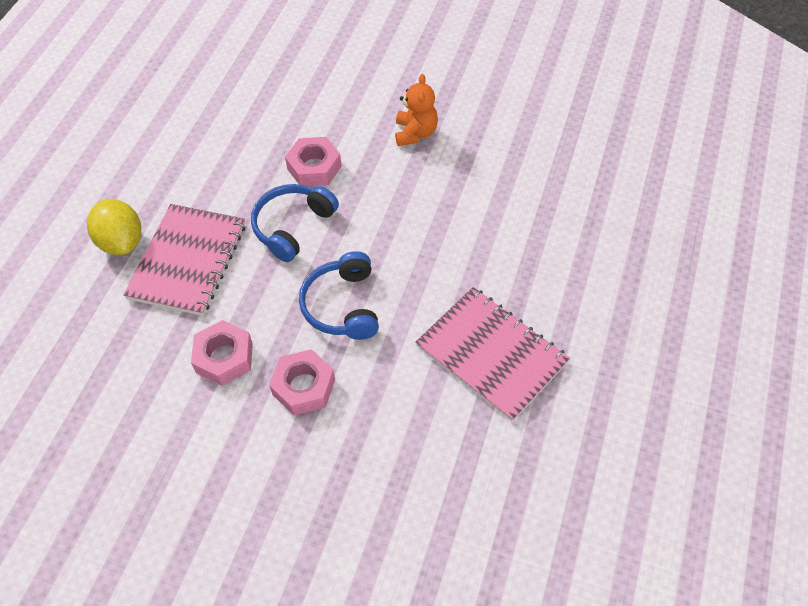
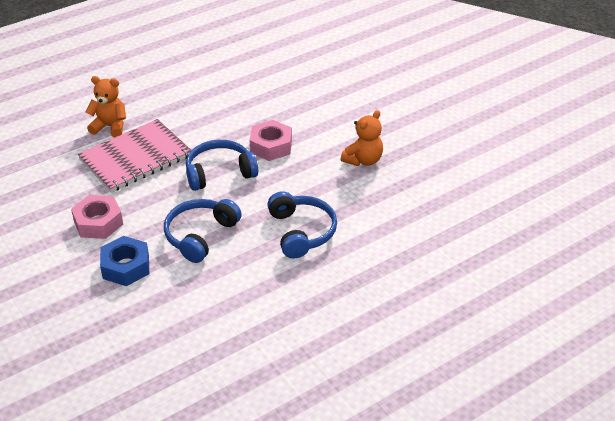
camera: 35 degrees right, 15 degrees down
(122, 241) = (110, 127): yellow lemon -> orange teddy bear
(304, 387) = (126, 267): pink nut -> blue nut
(433, 242) = (301, 232): none -> blue headphones
(491, 354) = (265, 321): pink notebook -> none

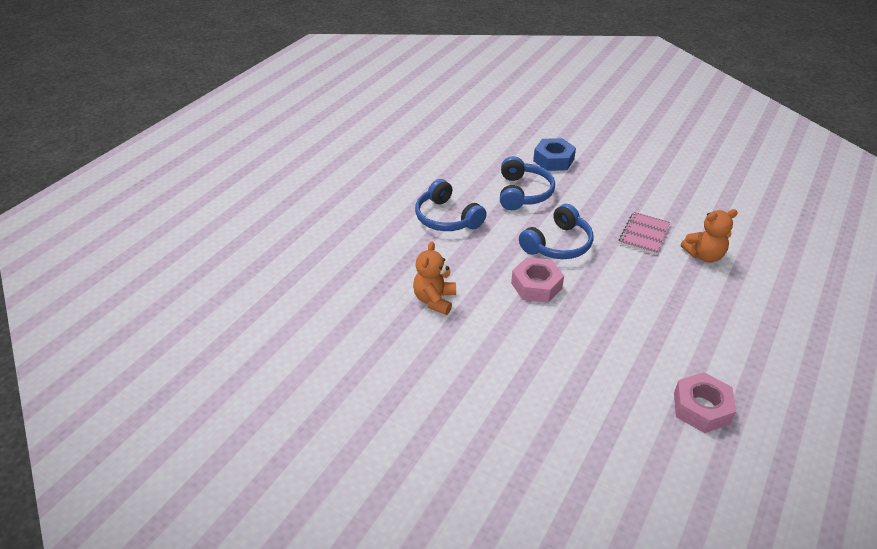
camera: 155 degrees right, 0 degrees up
(98, 222) = (607, 179): pink nut -> pink nut (701, 408)
(135, 158) = (644, 234): pink notebook -> pink notebook, size x0.57

